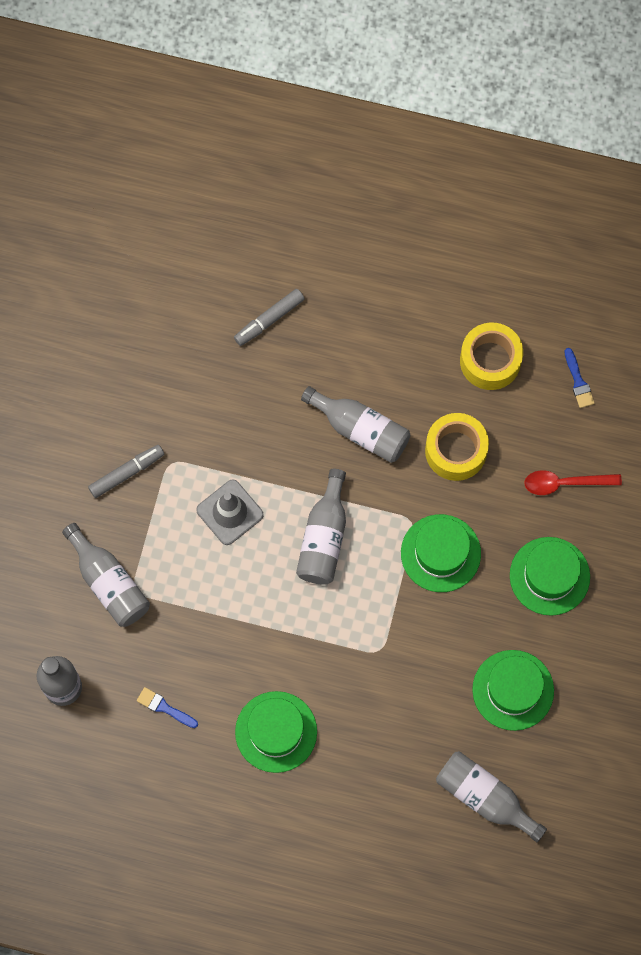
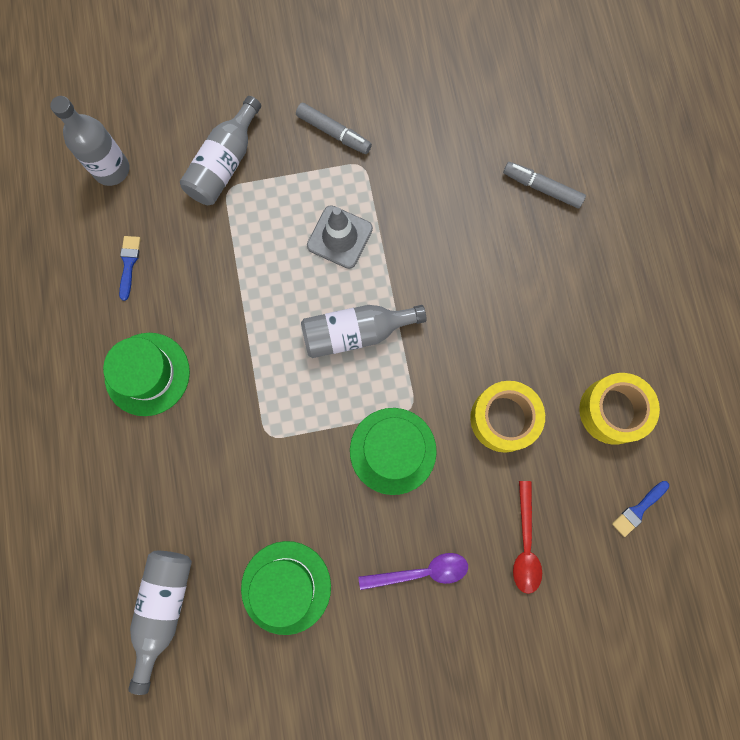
camera: 65 degrees right, 5 degrees up
(360, 429) = (478, 318): grey bottle -> none
(549, 576) = (421, 571): green hat -> purple spoon
(565, 483) = (525, 544): red spoon -> red spoon turned 150 degrees counterclockwise

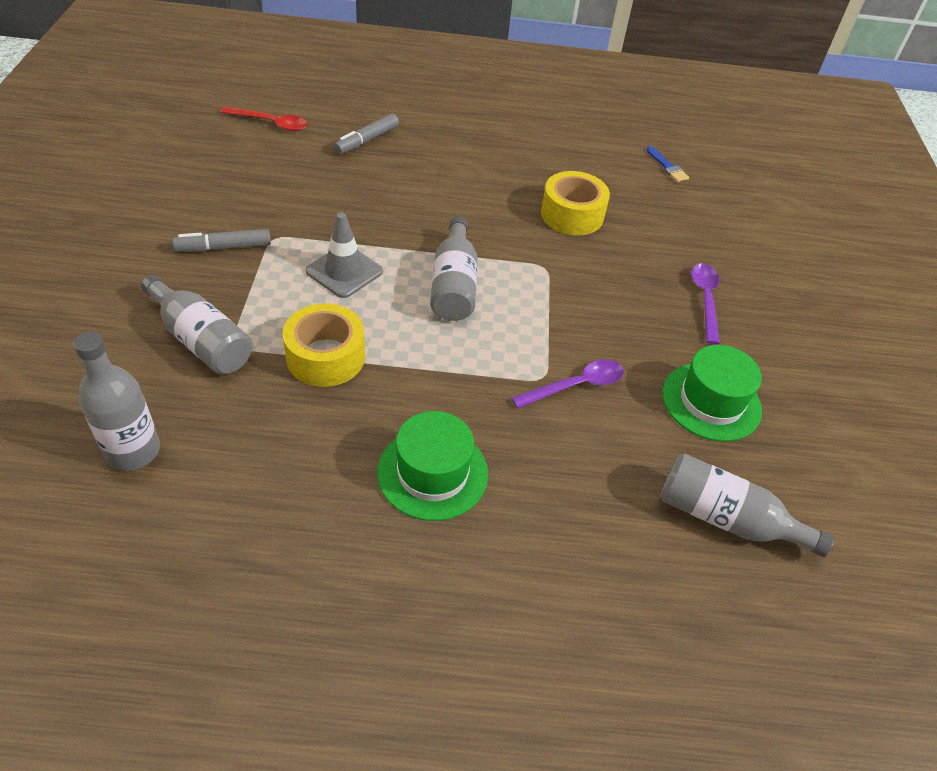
camera: 80 degrees left, 30 degrees down
(129, 264) = (277, 460): blue brush -> none
(268, 465) = (576, 386): none -> purple spoon
(334, 133) = (224, 247): grey marker -> grey marker turned 150 degrees counterclockwise
(393, 450) = (584, 289): green hat -> none
(525, 544) = (687, 231): red spoon -> red spoon (271, 123)
(612, 411) = (582, 157): yellow tape -> yellow tape (325, 357)

